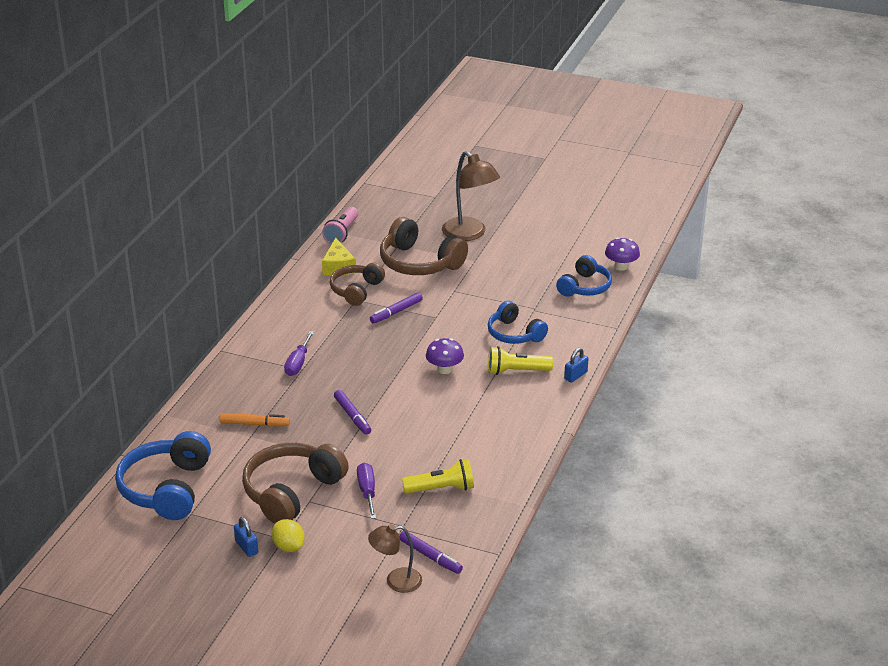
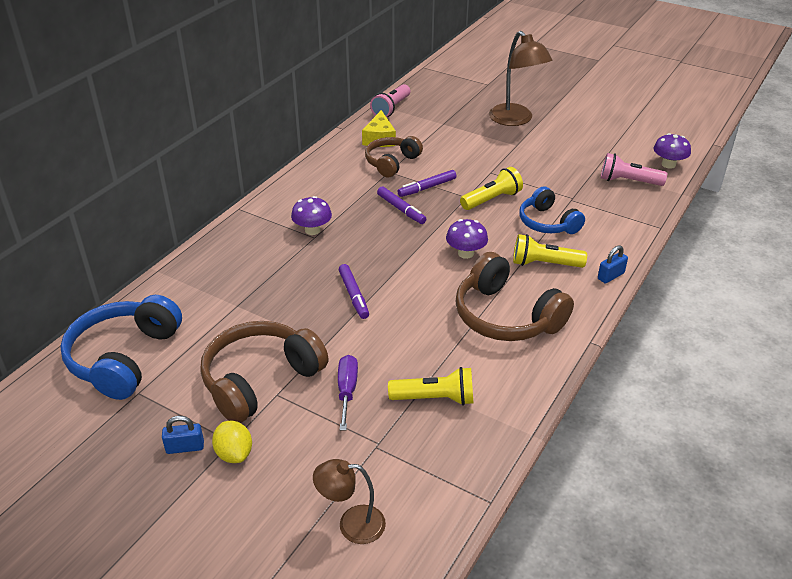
camera: 10 degrees right, 5 degrees up
(246, 547) = (185, 447): blue padlock -> blue padlock turned 75 degrees counterclockwise
(254, 424) = (246, 292): orange marker -> none
(298, 363) = (312, 230): purple screwdriver -> purple mushroom
(419, 263) = (460, 142): brown headphones -> brown headphones (506, 316)
(430, 556) = (403, 493): purple marker -> purple marker (401, 209)
(460, 317) = (492, 199): none -> yellow flashlight
(584, 287) = (628, 181): blue headphones -> pink flashlight

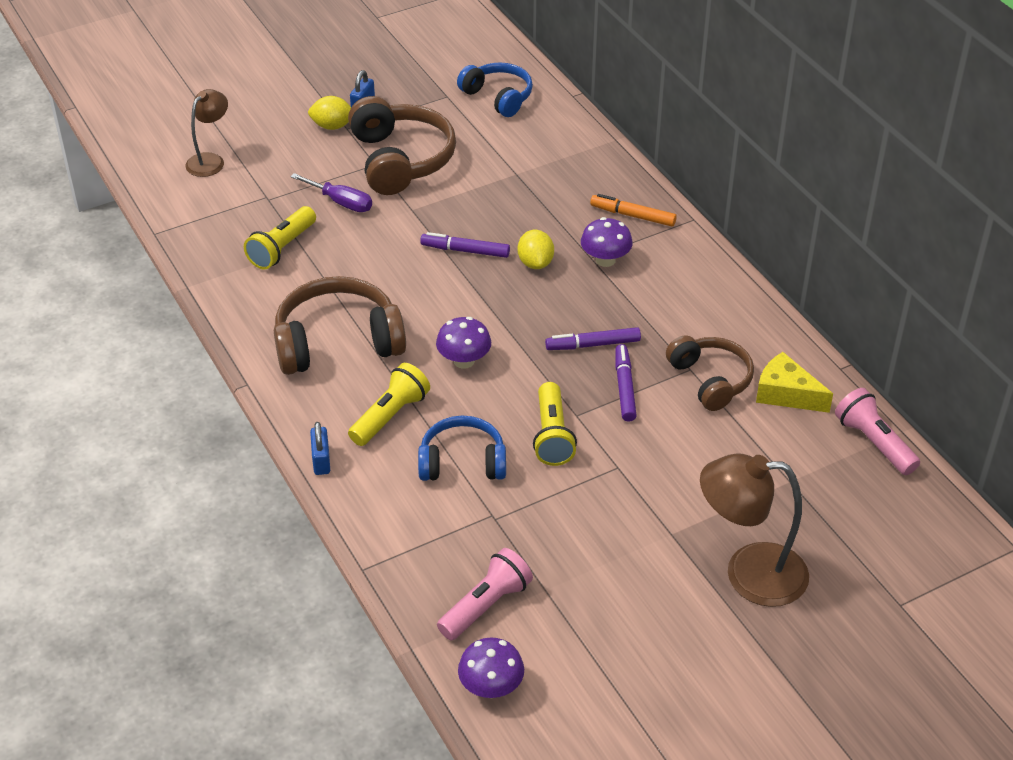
camera: 120 degrees right, 5 degrees up
(124, 358) = (498, 97): blue headphones -> blue headphones, size x0.65
(253, 234) = (633, 216): none -> orange marker
(340, 258) = (535, 263): none -> yellow lemon

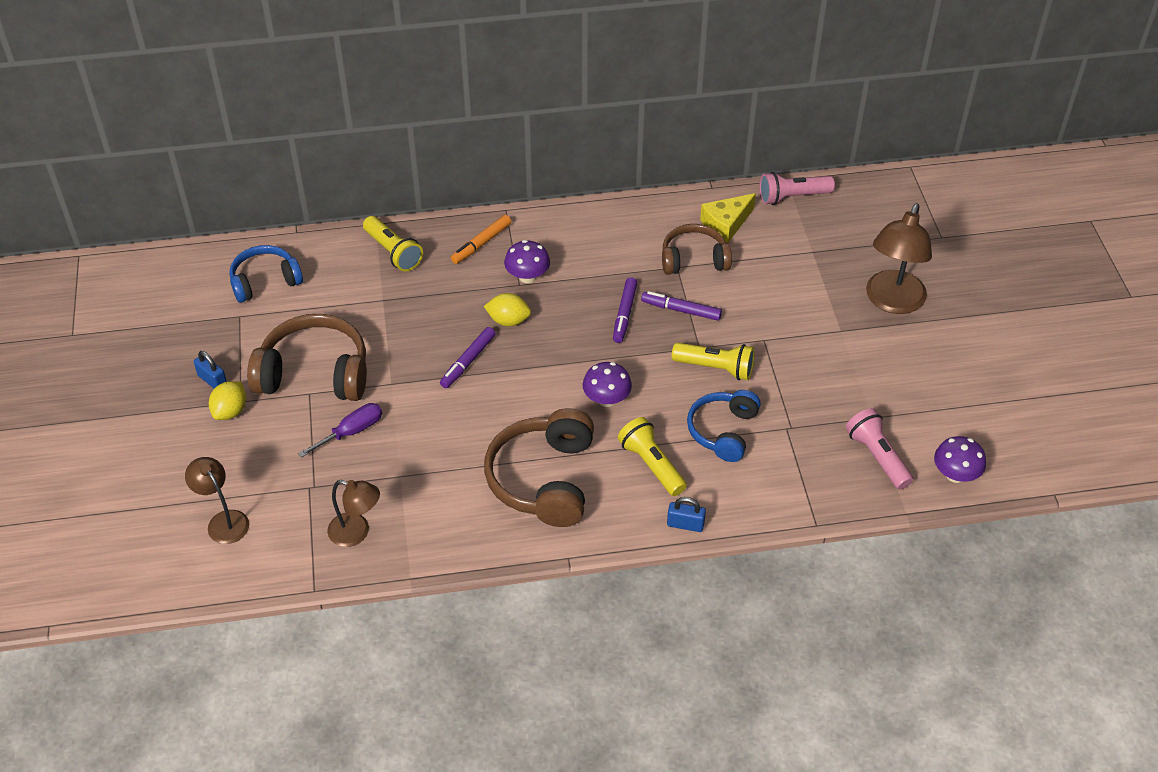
camera: 70 degrees left, 5 degrees up
(226, 239) = (357, 533): none -> brown lamp
(282, 248) = (394, 492): yellow flashlight -> yellow flashlight (393, 252)

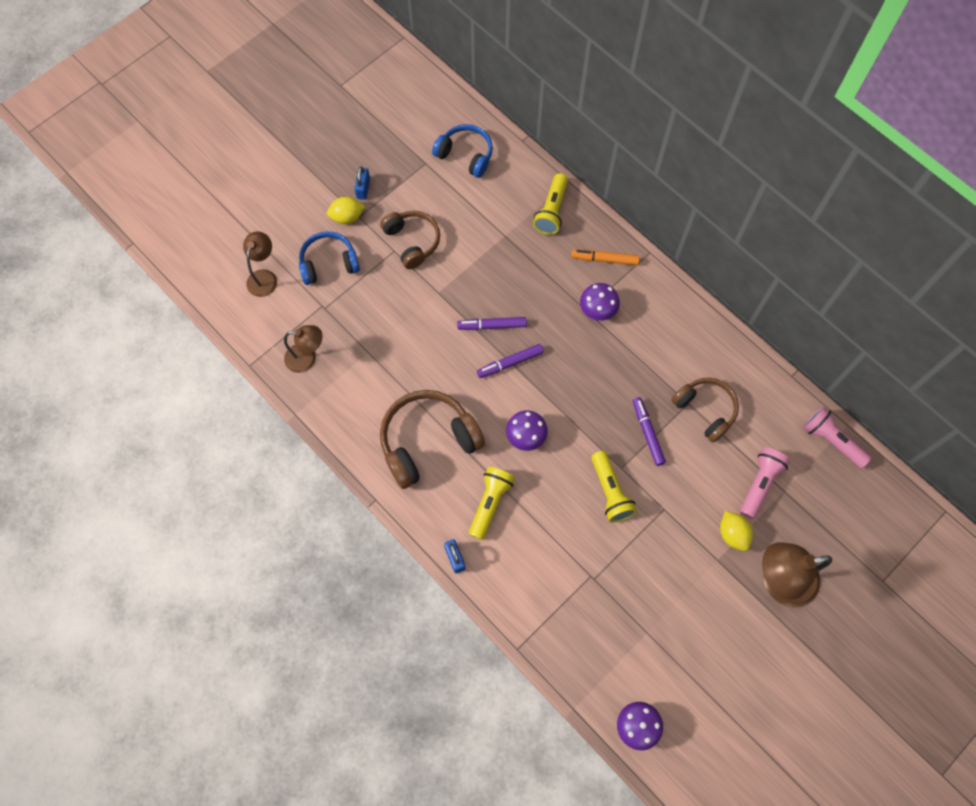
camera: 55 degrees right, 20 degrees up
(314, 374) = (412, 242): brown headphones -> brown headphones, size x0.65
(351, 432) = (382, 298): purple screwdriver -> none
(357, 533) = (307, 358): brown lamp -> brown lamp turned 75 degrees counterclockwise
(508, 320) = (547, 325): yellow lemon -> yellow lemon (732, 534)
(624, 314) = (613, 397): purple marker -> purple marker (510, 363)
(723, 431) = (555, 533): blue headphones -> blue headphones (329, 263)
(726, 224) = (761, 410): yellow cheese -> none
(877, 456) = (612, 657): pink flashlight -> pink flashlight (760, 484)

